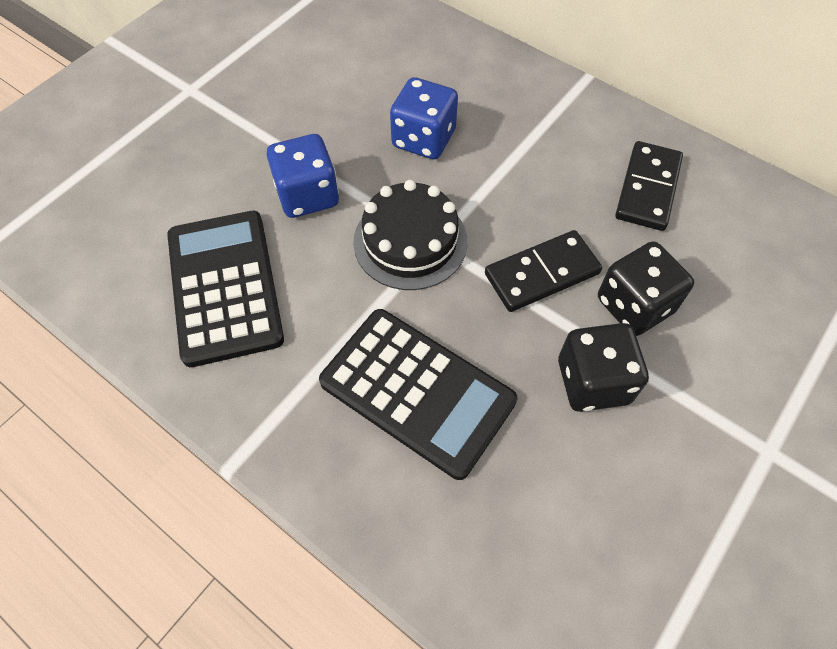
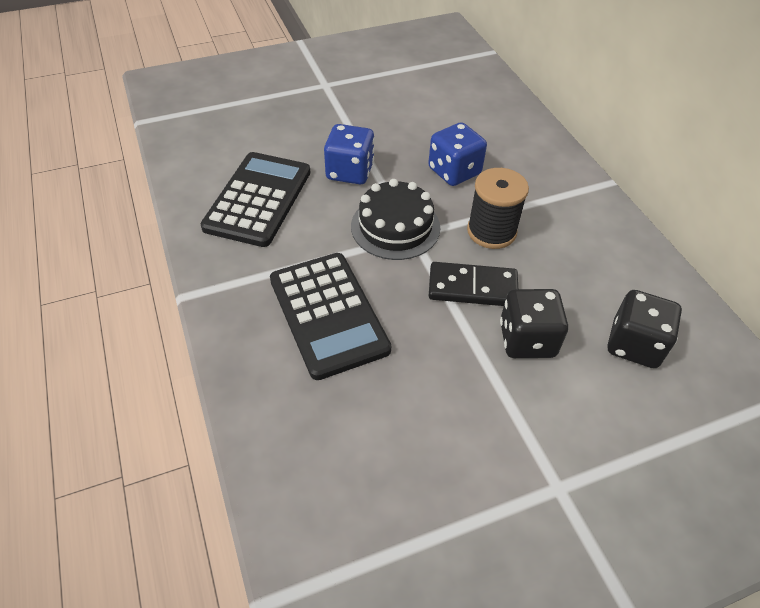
camera: 30 degrees right, 10 degrees down
(514, 195) = (491, 231): none -> black spool
(593, 382) = (455, 371): black dice -> black dice (634, 345)
(648, 189) = (600, 272): black domino -> none

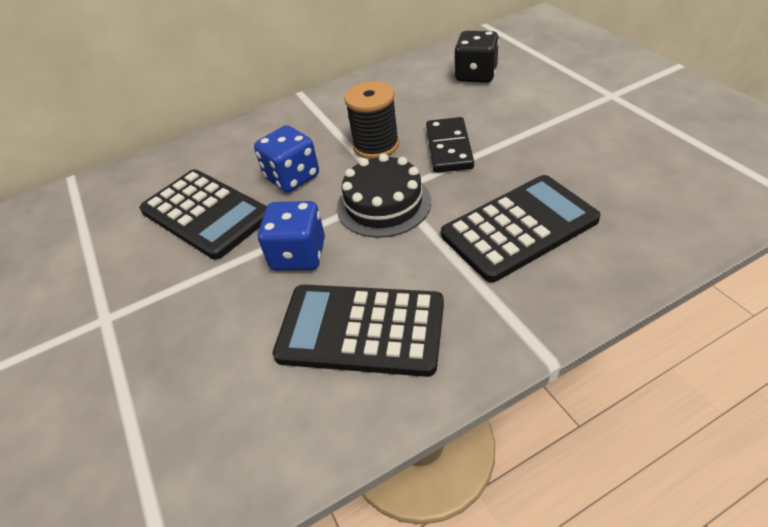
camera: 90 degrees left, 5 degrees down
(419, 122) = (205, 214): none -> black calculator
(527, 340) = (493, 117): black dice -> none

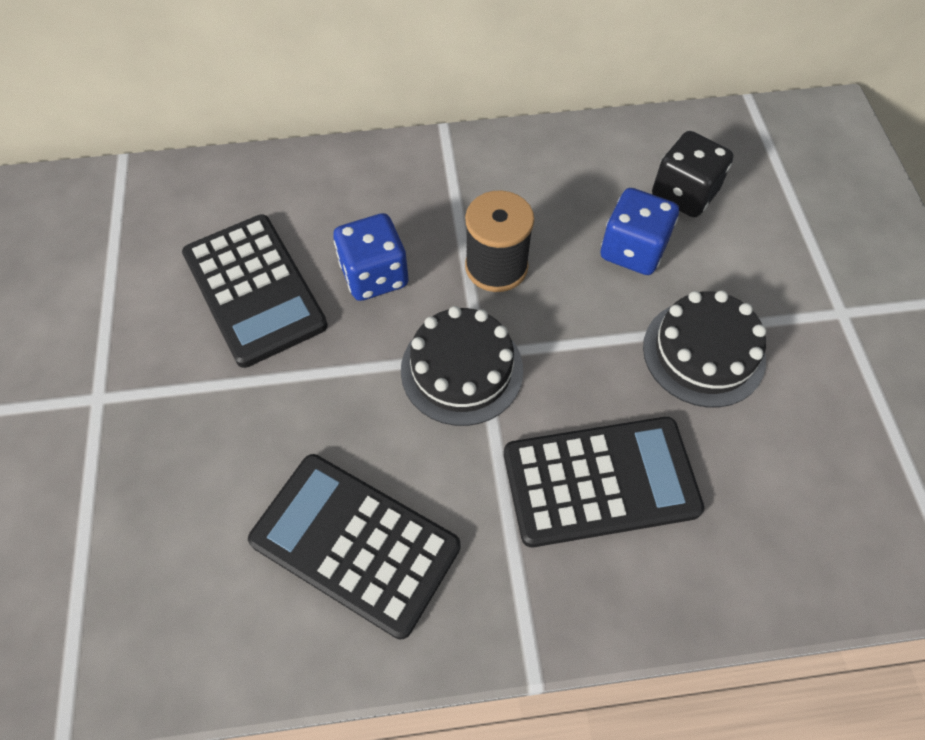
camera: 15 degrees right, 15 degrees up
(298, 255) = (332, 403): blue dice -> blue dice (633, 250)
(449, 148) = (583, 312): black domino -> none
(541, 141) = (703, 353): none -> black cake

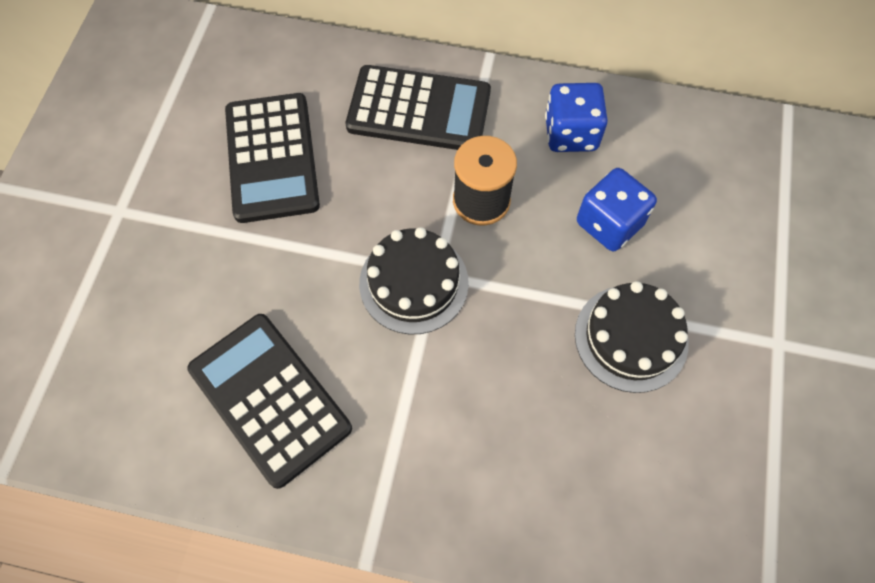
camera: 20 degrees right, 5 degrees up
(374, 275) = (374, 176): blue dice -> blue dice (570, 134)
(600, 482) = (489, 419): black calculator -> black calculator (419, 110)
(684, 194) = (681, 185): black dice -> none

